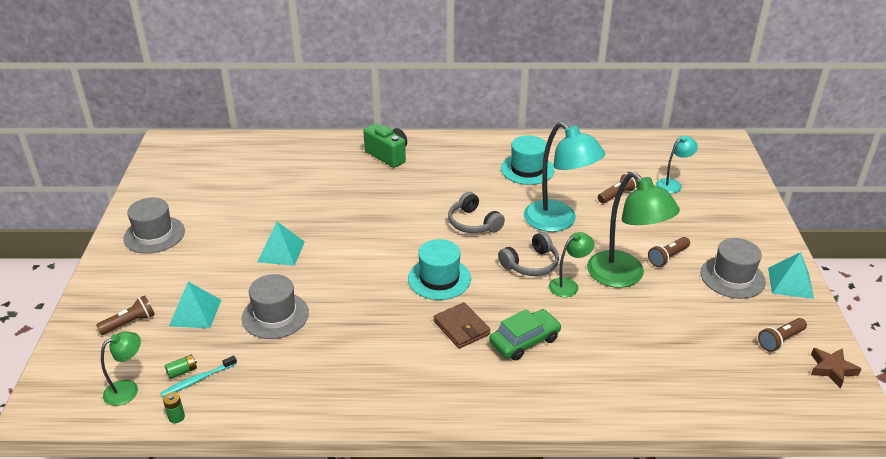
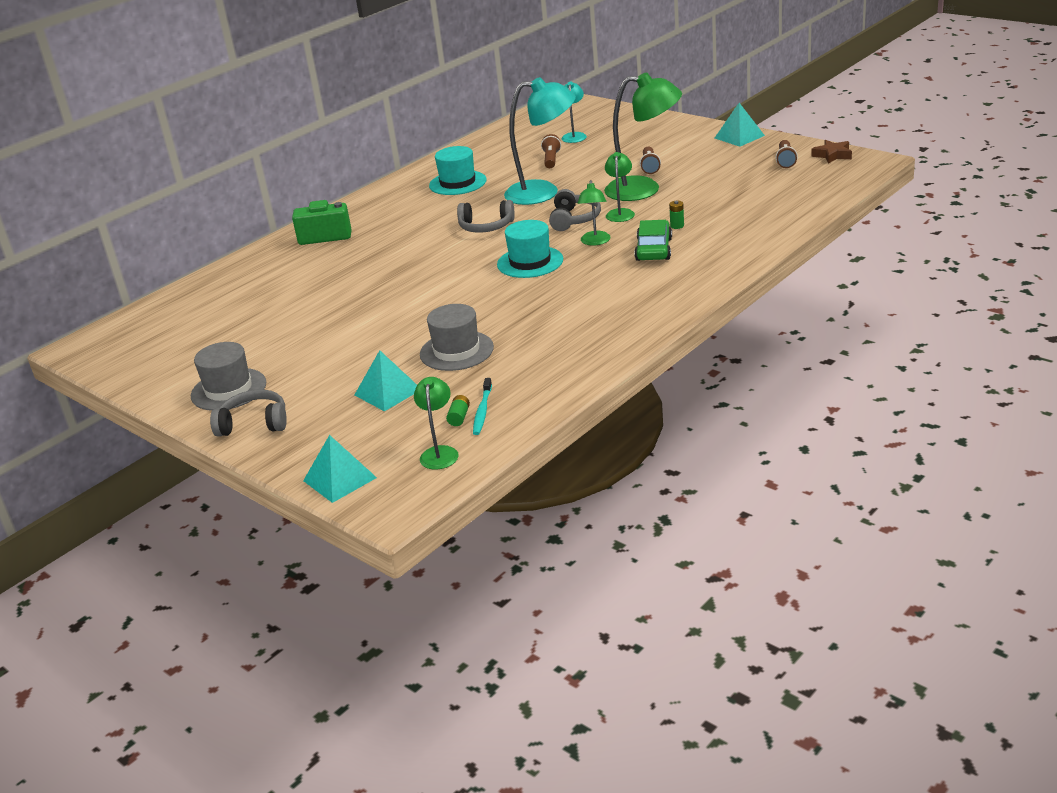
camera: 45 degrees left, 5 degrees down
(118, 272) = (254, 424): none -> grey headphones
(129, 323) = (345, 432): brown flashlight -> none
(176, 417) = (514, 433): green battery -> green battery (677, 226)
(281, 251) = (373, 326): turquoise pyramid -> turquoise pyramid (339, 479)
(461, 328) = (601, 270): brown wallet -> none
(505, 297) = (595, 242): none -> green lamp
(732, 277) = (704, 153): grey hat -> none

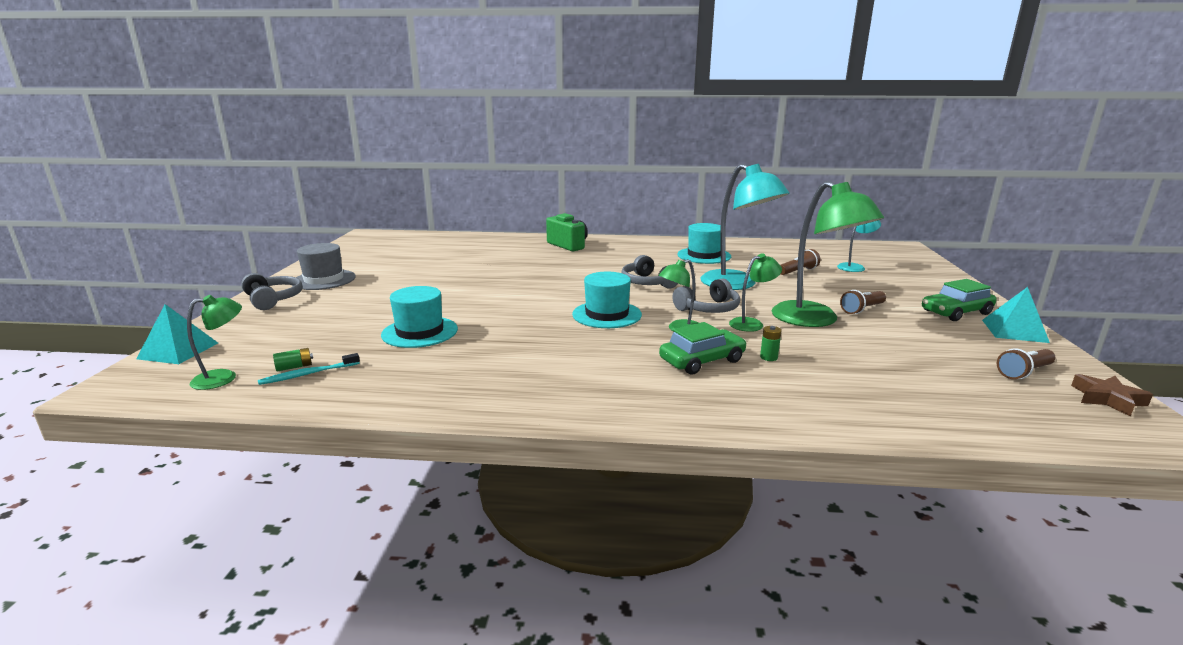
camera: 50 degrees right, 10 degrees down
(388, 392) = (334, 327): turquoise pyramid -> none
(456, 351) = (420, 332): grey hat -> turquoise hat
(694, 140) = (956, 312): none -> green car

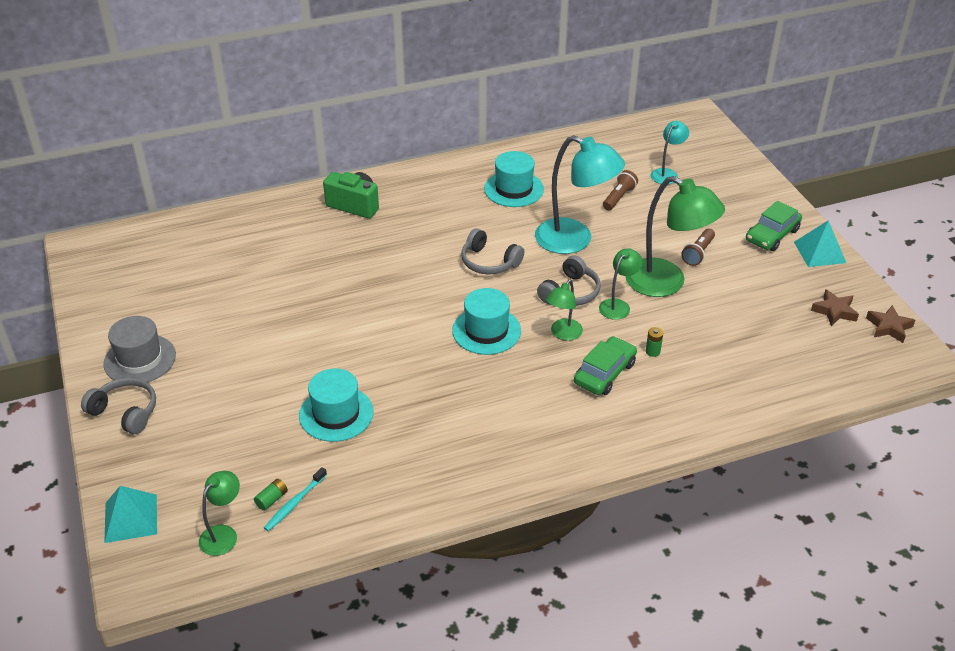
camera: 25 degrees left, 20 degrees up
(1024, 372) = (834, 311): brown flashlight -> brown star

